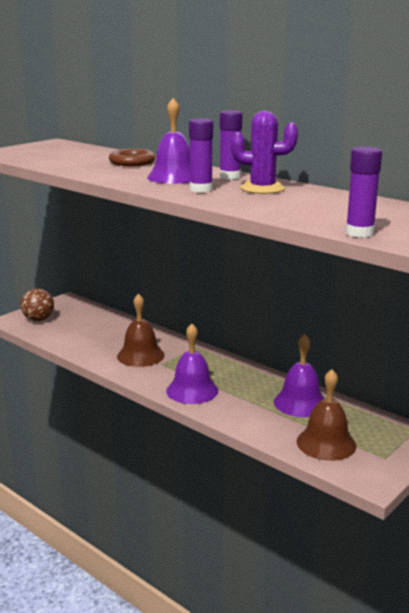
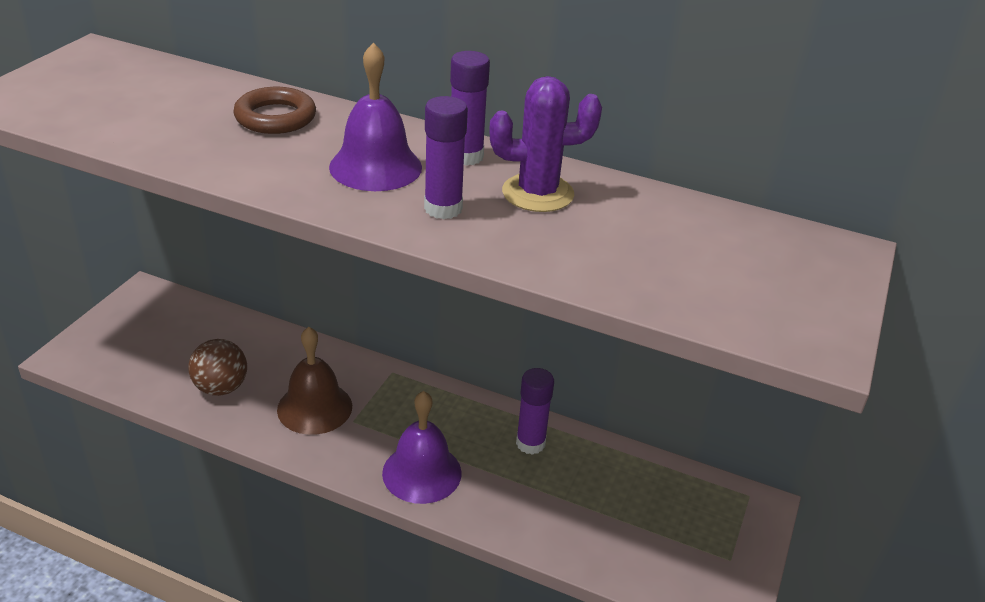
camera: 20 degrees left, 15 degrees up
(38, 319) = (114, 348): brown ball -> brown ball (221, 388)
(300, 403) = (583, 469): purple bell -> none
(326, 443) = (646, 547): brown bell -> none
(359, 233) = (758, 330): purple glue stick -> purple glue stick (530, 443)

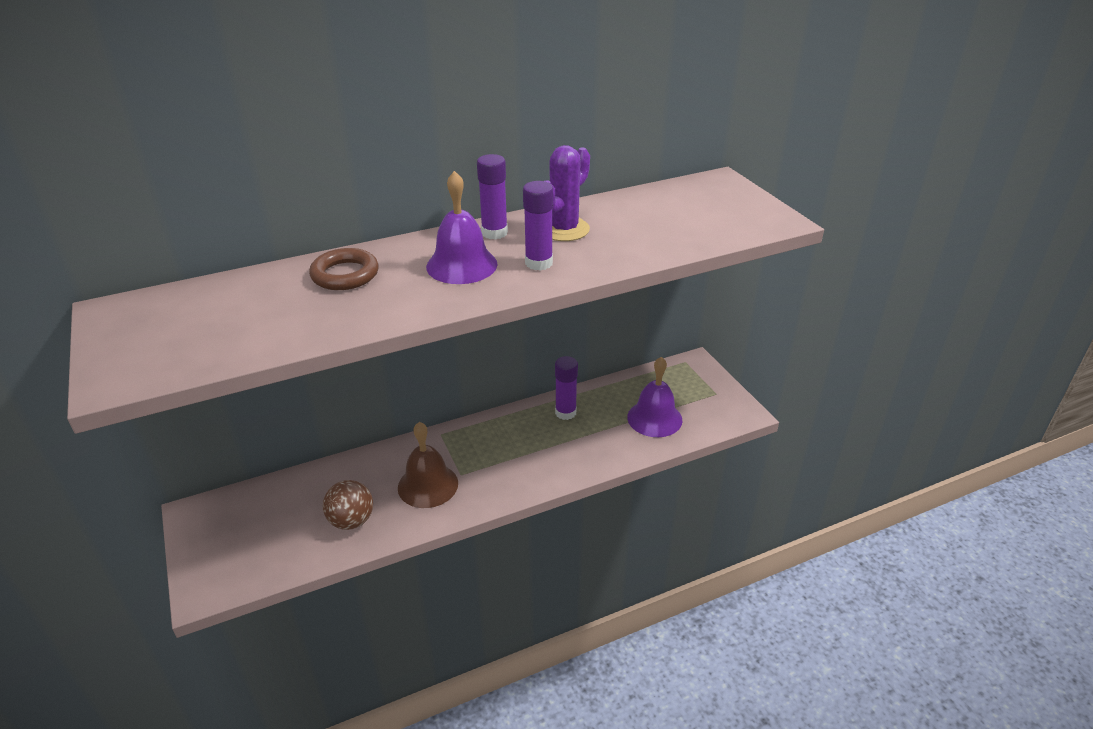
camera: 45 degrees left, 0 degrees up
(422, 472) = (537, 468): purple bell -> purple bell (654, 418)

